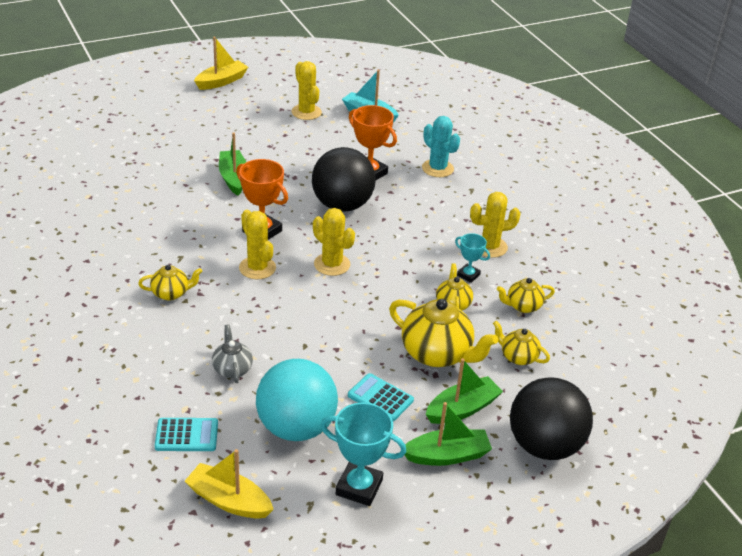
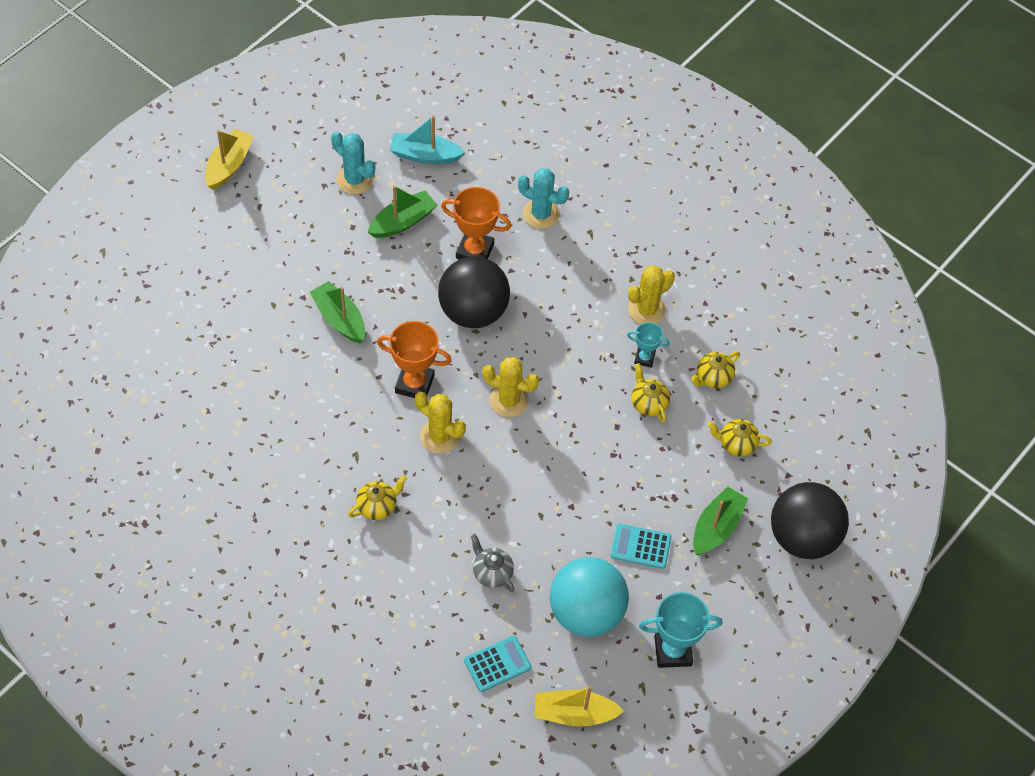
camera: 25 degrees left, 20 degrees up
(306, 112) = (355, 180): yellow cactus -> turquoise cactus
(437, 354) = (664, 472): yellow teapot -> none
(447, 455) = (728, 584): green boat -> green boat (402, 222)

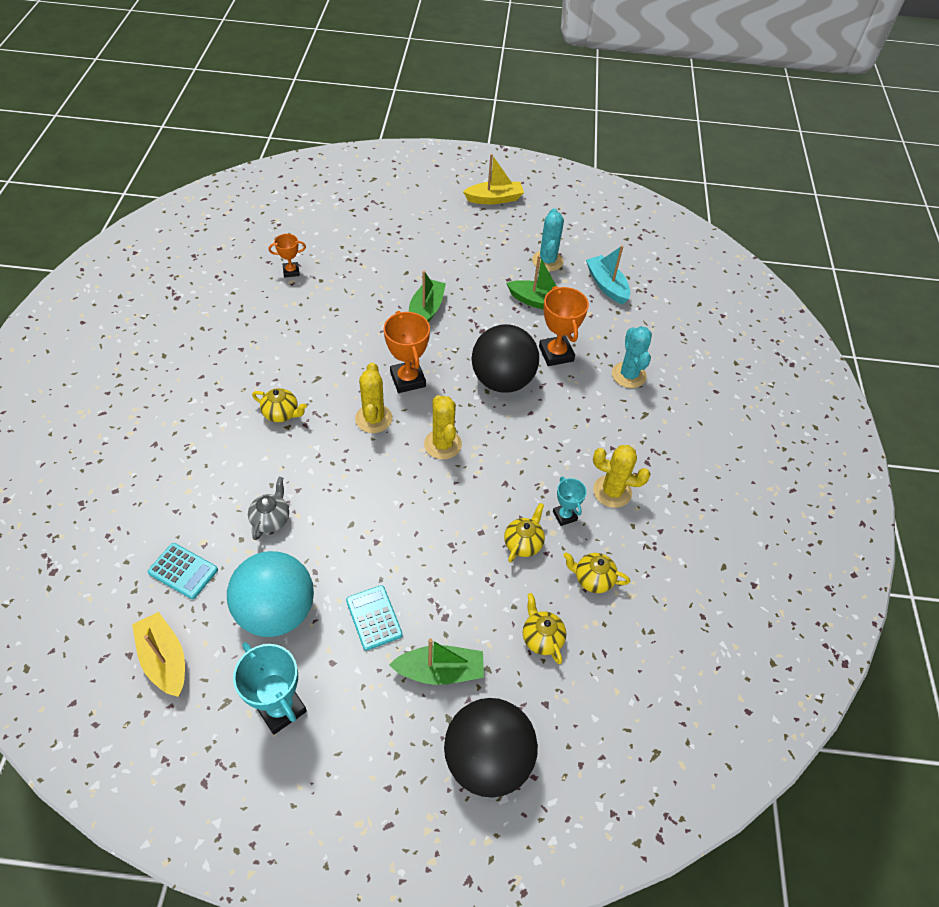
camera: 55 degrees right, 5 degrees down
(189, 403) = (291, 271): none -> orange trophy

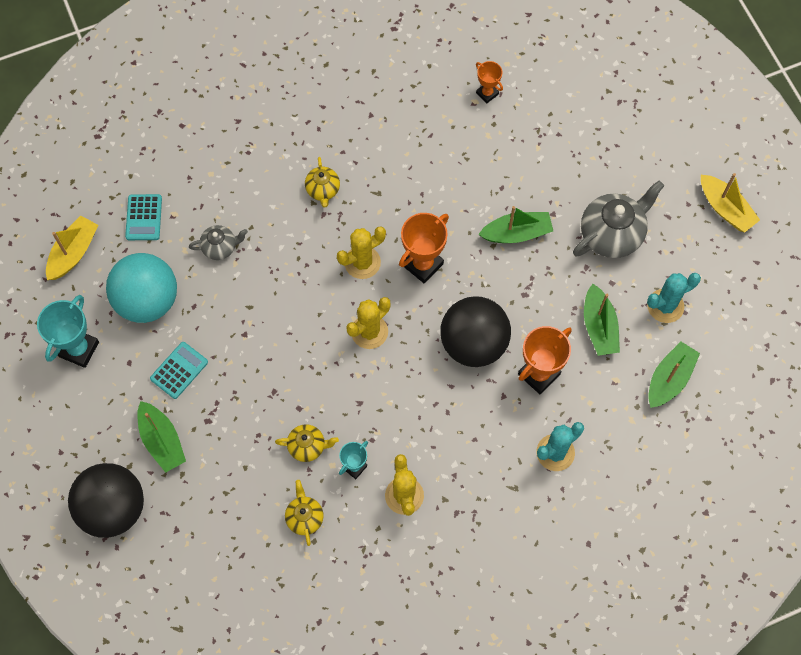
camera: 65 degrees right, 15 degrees up
(469, 261) = (612, 234): none -> grey teapot
(541, 637) = (229, 501): yellow teapot -> none
(606, 285) = (669, 379): turquoise boat -> green boat

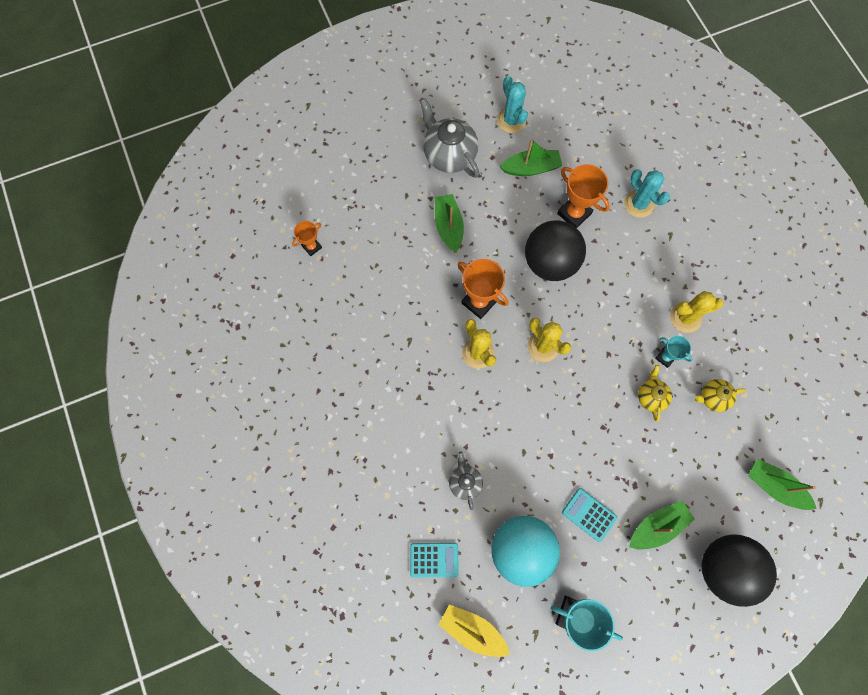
camera: 90 degrees left, 5 degrees up
(323, 190) = (406, 388): yellow teapot -> none
(669, 379) = (572, 121): green boat -> green boat (774, 486)
(725, 209) = (426, 73): yellow boat -> none

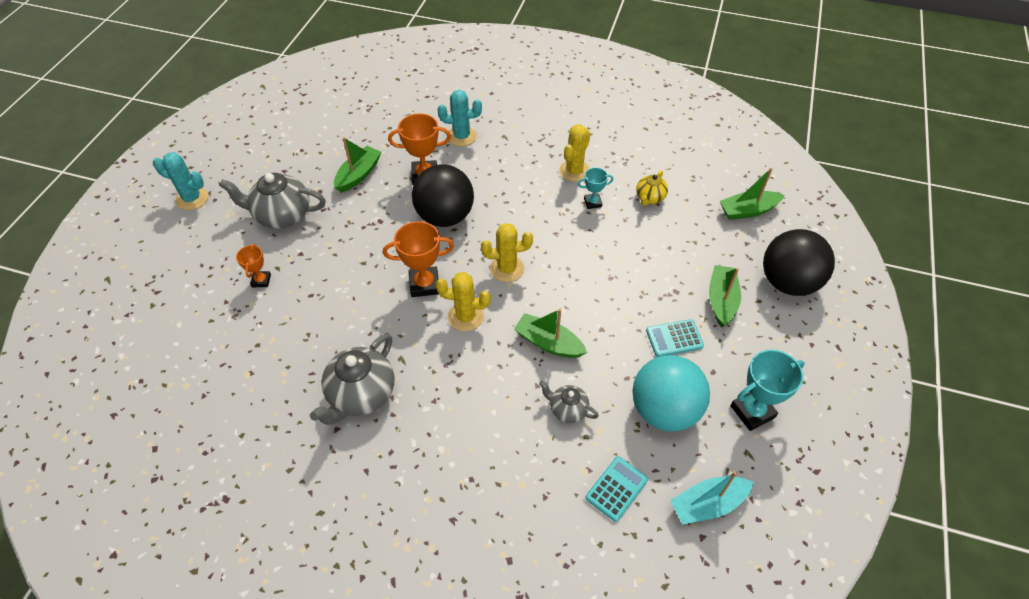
camera: 50 degrees left, 20 degrees down
(312, 247) = (231, 372): orange trophy -> orange trophy (261, 281)
(363, 340) = (361, 395): none -> grey teapot
(448, 226) = (339, 259): green boat -> green boat (548, 343)
(472, 630) = (707, 504): yellow boat -> turquoise boat
(511, 120) = (307, 159): turquoise cactus -> turquoise cactus (192, 198)
(651, 396) = (614, 232): yellow teapot -> none

